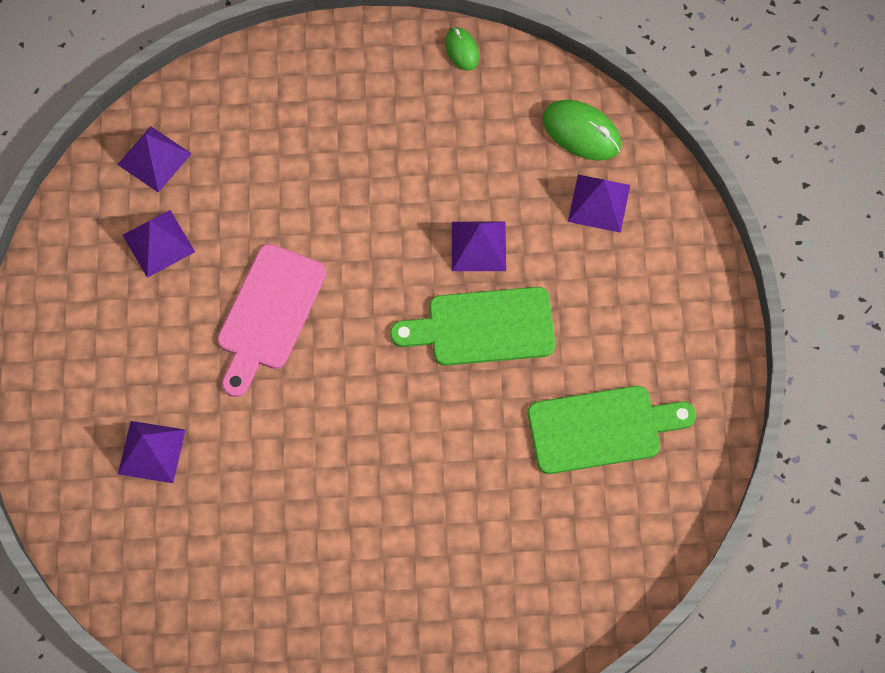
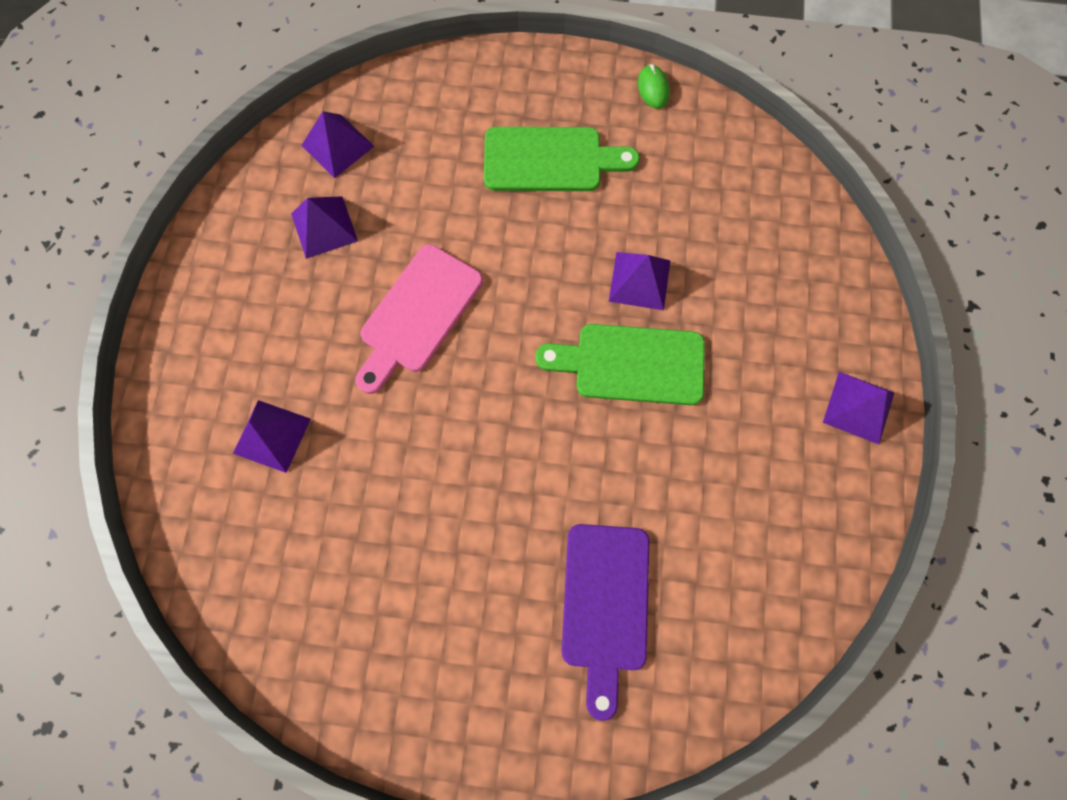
camera: 10 degrees right, 5 degrees up
(493, 549) = (605, 605): none -> purple cutting board
(581, 132) = (759, 185): green mouse -> none
(599, 203) = (767, 257): purple pyramid -> purple pyramid (858, 407)
(601, 428) = (739, 492): green cutting board -> green cutting board (550, 160)

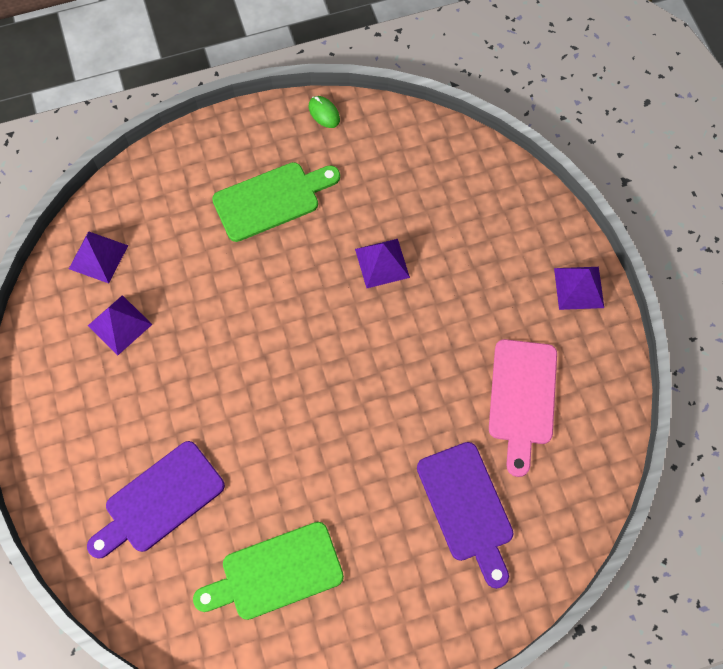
camera: 25 degrees left, 5 degrees down
(272, 436) = (159, 500): purple pyramid -> purple cutting board
(418, 314) = (227, 360): pink cutting board -> pink cutting board (522, 398)
(631, 364) = (405, 327): green cutting board -> green cutting board (276, 573)

